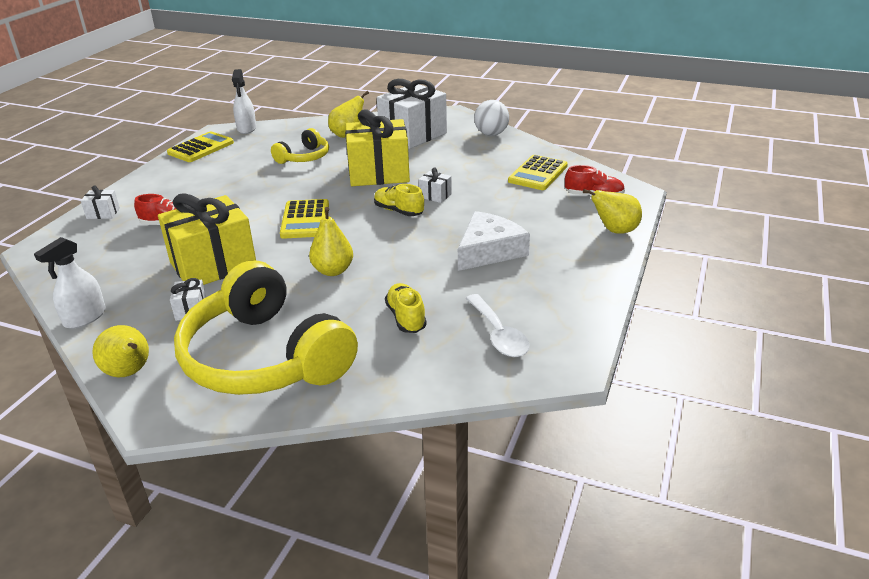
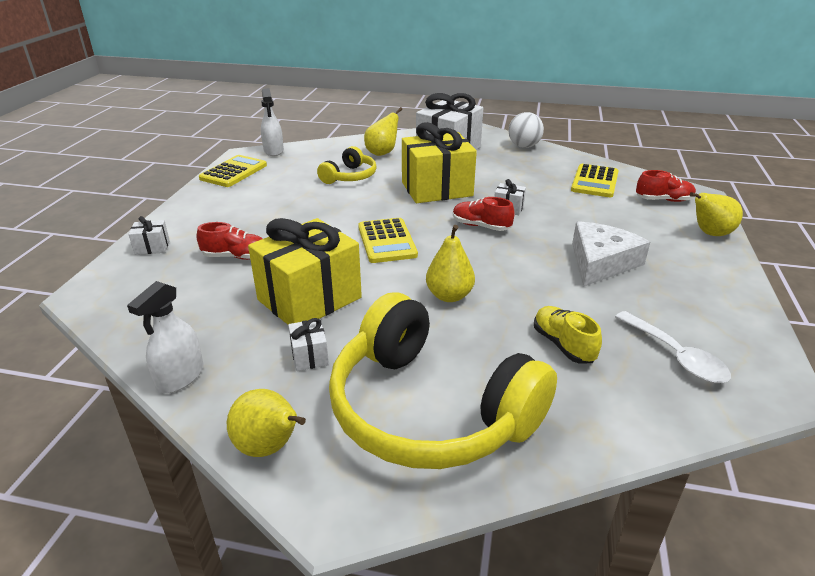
camera: 10 degrees left, 0 degrees up
(398, 211) = (481, 226): yellow shoe -> red shoe

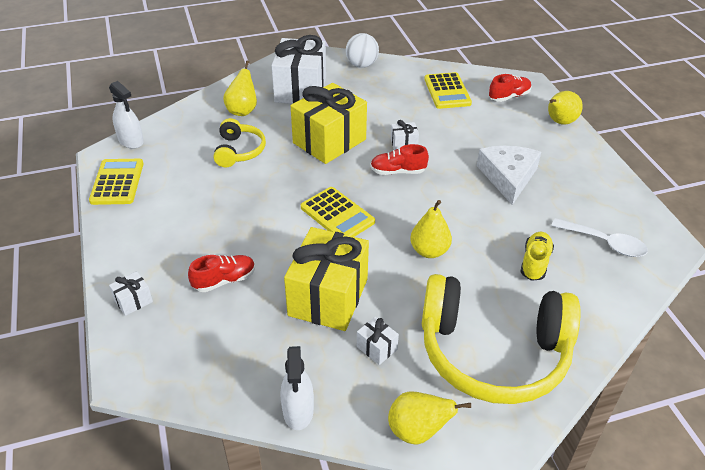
camera: 30 degrees left, 10 degrees up
(563, 345) = (535, 263): yellow shoe -> yellow shoe turned 75 degrees clockwise

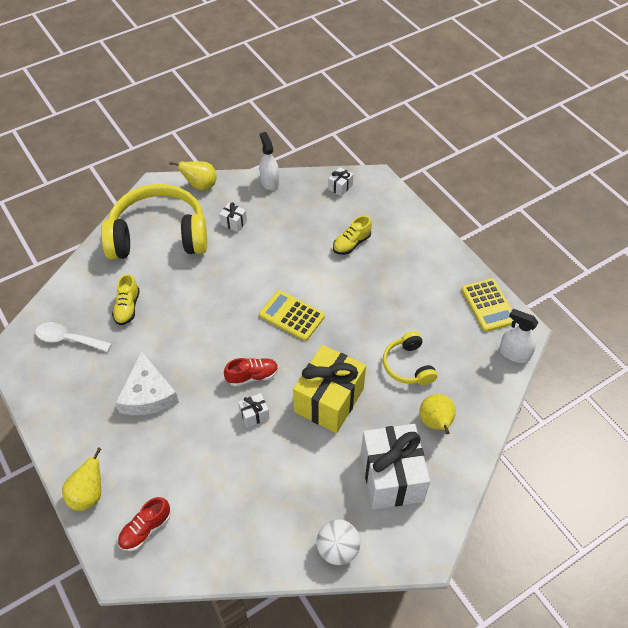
camera: 165 degrees right, 10 degrees up
(133, 301) = (402, 217): white gift -> white gift (340, 187)
(224, 280) = (351, 243): red shoe -> yellow shoe
(328, 297) = (275, 247): yellow gift -> none
(429, 251) = (210, 299): yellow pear -> none
(447, 91) = (221, 520): yellow calculator -> none

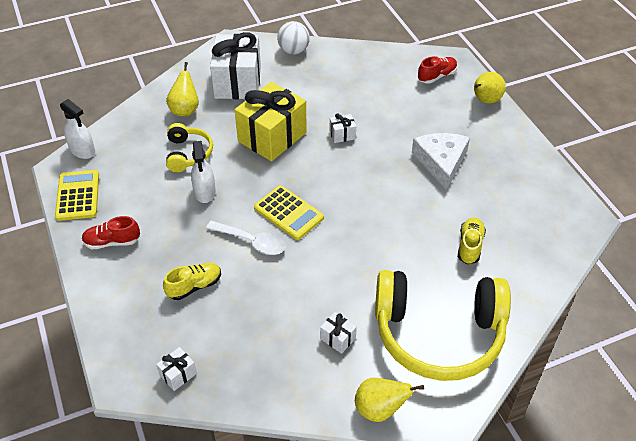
camera: 170 degrees left, 5 degrees down
(68, 339) = (530, 221): white spoon -> white spoon (252, 242)
(252, 376) = (339, 164): red shoe -> red shoe (112, 242)
(269, 182) = (276, 401): white spray bottle -> white spray bottle (205, 192)

